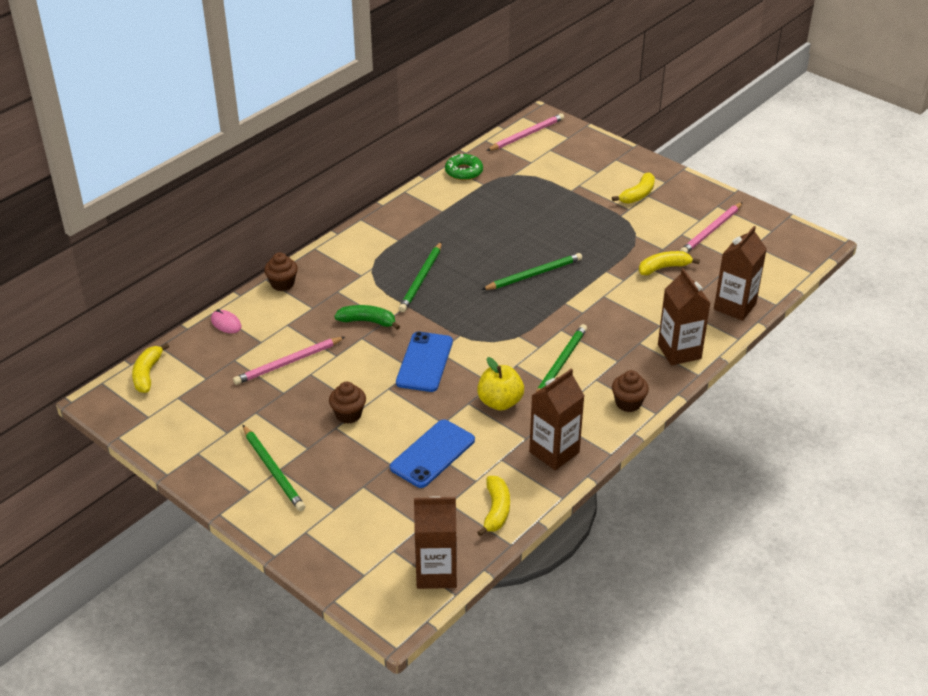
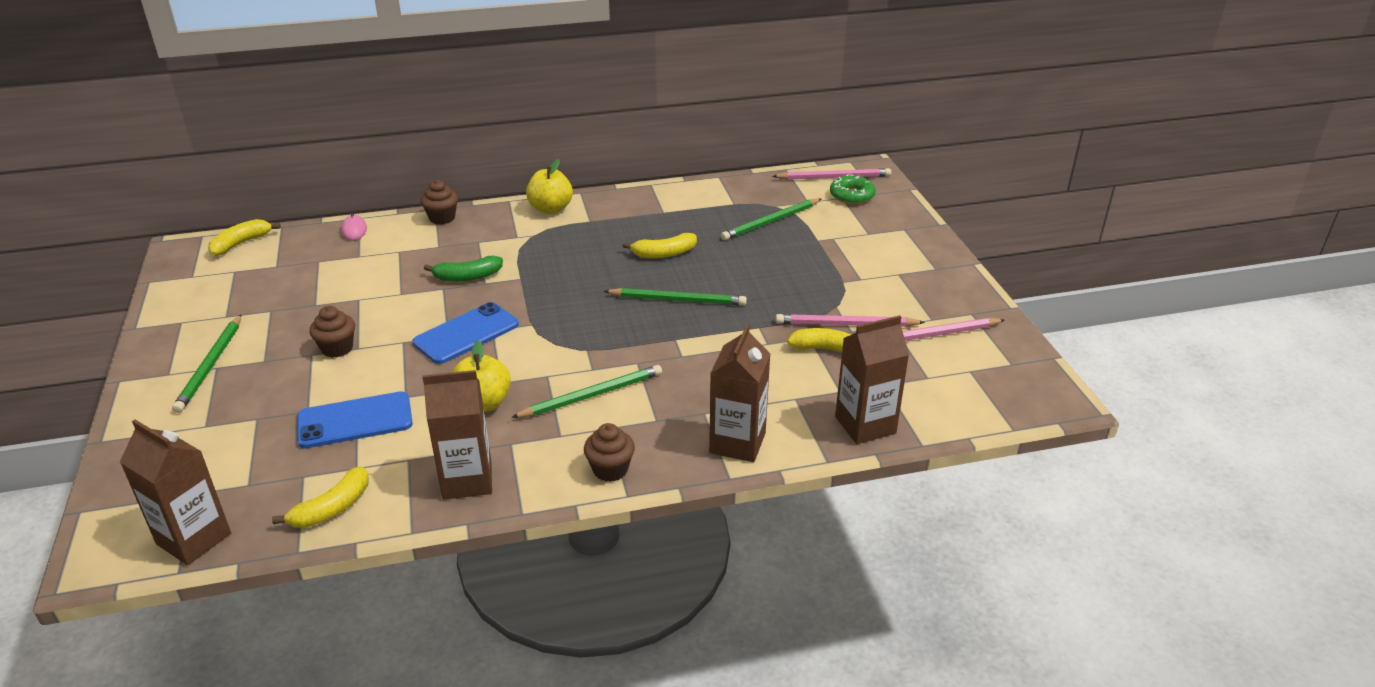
camera: 35 degrees right, 5 degrees down
(288, 363) = (354, 282): pink pencil -> pink pencil (846, 324)
(356, 242) = (550, 208): none -> yellow apple
(368, 321) = (467, 277): green banana -> green banana turned 120 degrees clockwise
(421, 279) = (564, 261): green pencil -> green pencil (771, 222)
(464, 172) = (728, 187): green donut -> green donut (851, 195)
(638, 195) = (887, 269): yellow banana -> yellow banana (664, 254)

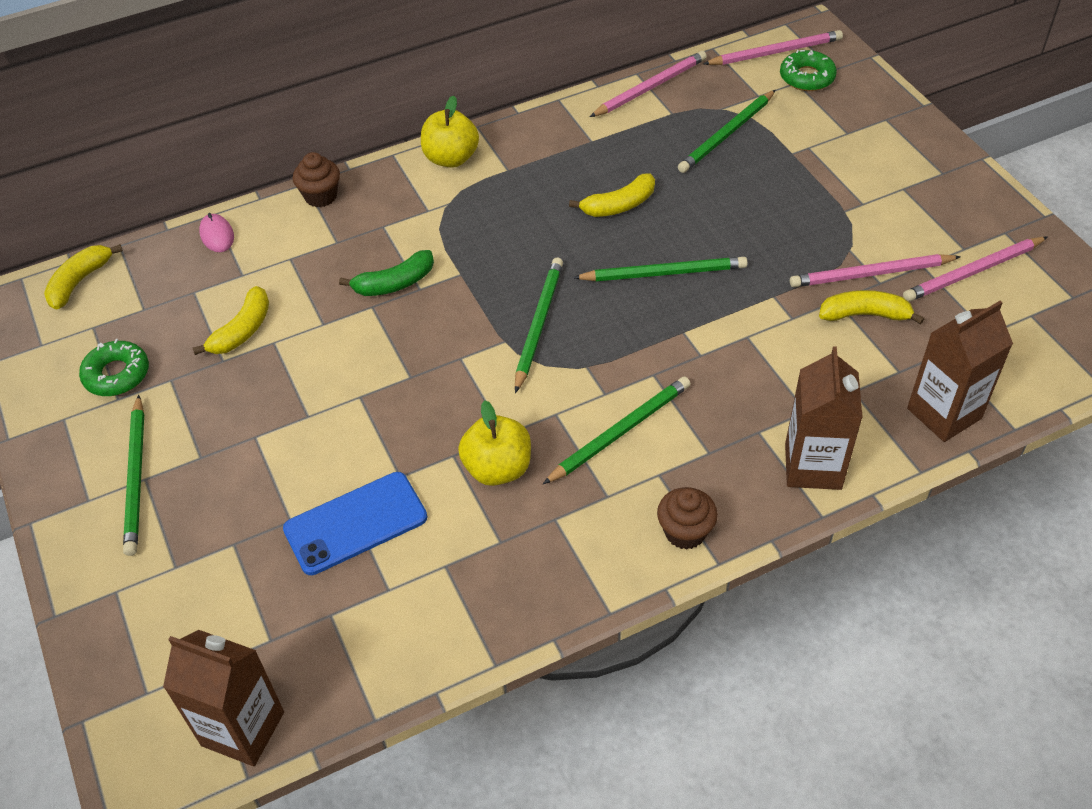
camera: 10 degrees left, 15 degrees up
(234, 301) = (117, 374): none -> green donut
(332, 508) = (387, 652): yellow banana -> yellow banana (242, 331)
(337, 348) = (283, 421): brown cupcake -> none
(466, 333) = (432, 370): blue phone -> none
(467, 480) = (527, 580): brown carton -> none
(563, 318) = (538, 324): none -> green pencil
(725, 186) = (650, 87): none -> pink pencil

